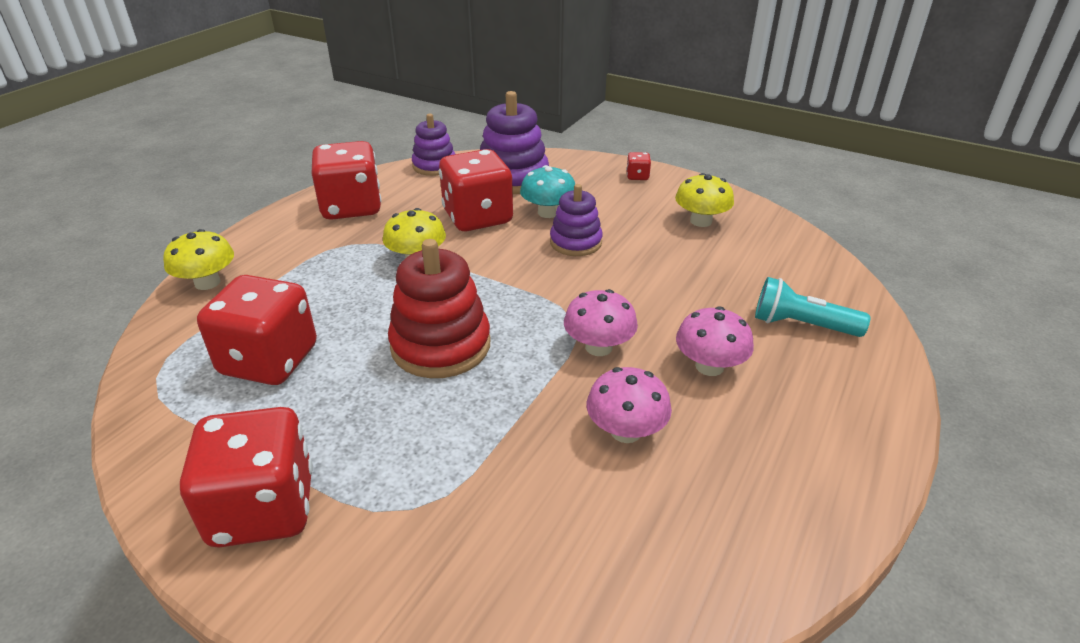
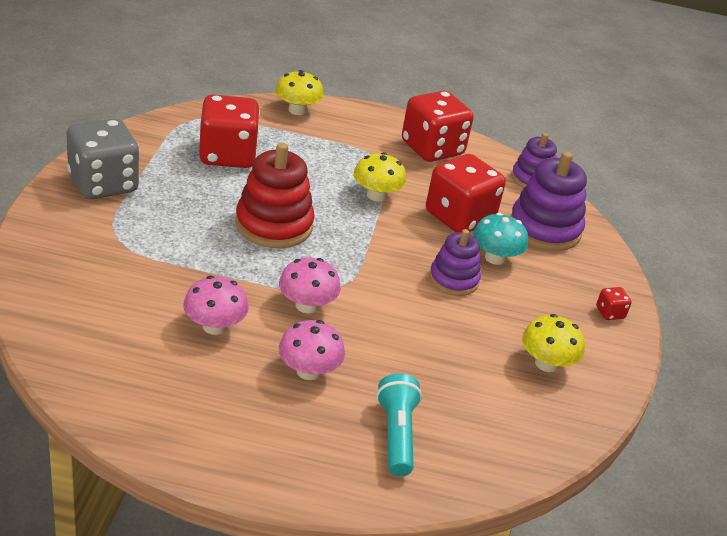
camera: 65 degrees right, 0 degrees up
(263, 508) = (103, 184): red dice -> grey dice

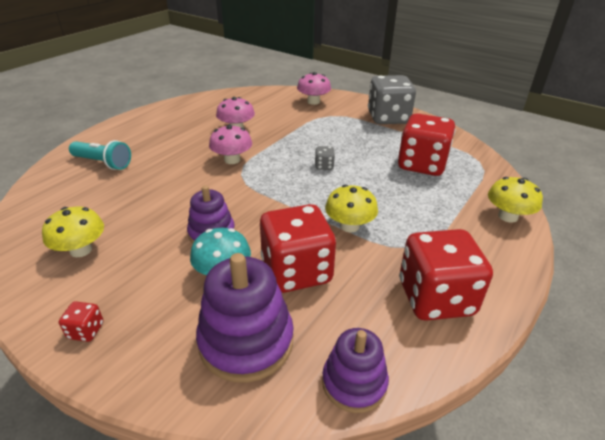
camera: 120 degrees right, 0 degrees up
(274, 225) = (324, 166): red stacking toy -> grey dice
(308, 371) = (177, 148): pink mushroom -> pink mushroom (313, 102)

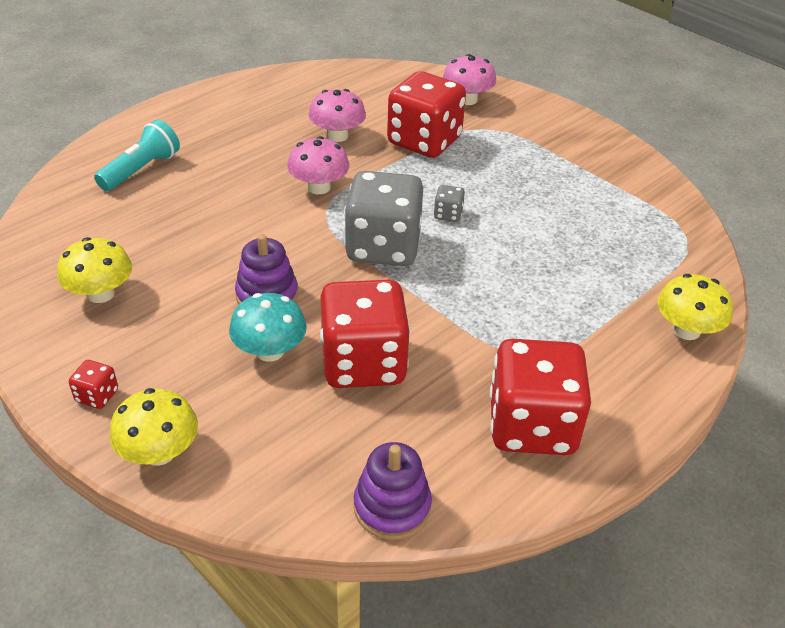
camera: 10 degrees right, 5 degrees up
(103, 163) = (141, 170): turquoise flashlight -> turquoise flashlight turned 90 degrees counterclockwise
(246, 341) = (279, 439): purple stacking toy -> none
(349, 226) = (453, 311): yellow mushroom -> yellow mushroom (159, 452)
(388, 118) = (575, 144): grey dice -> grey dice (383, 247)
(422, 165) = (594, 231): red dice -> red dice (424, 141)

